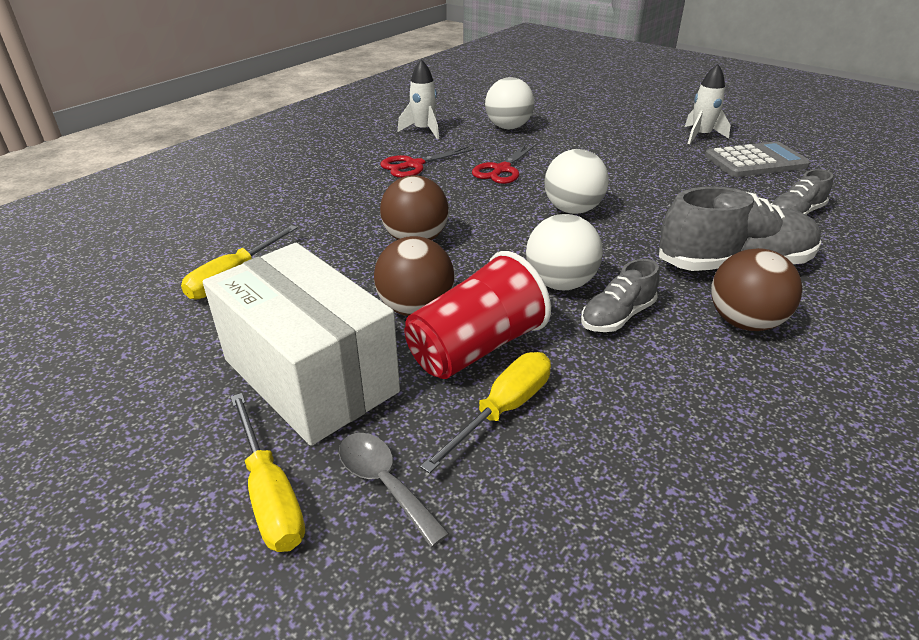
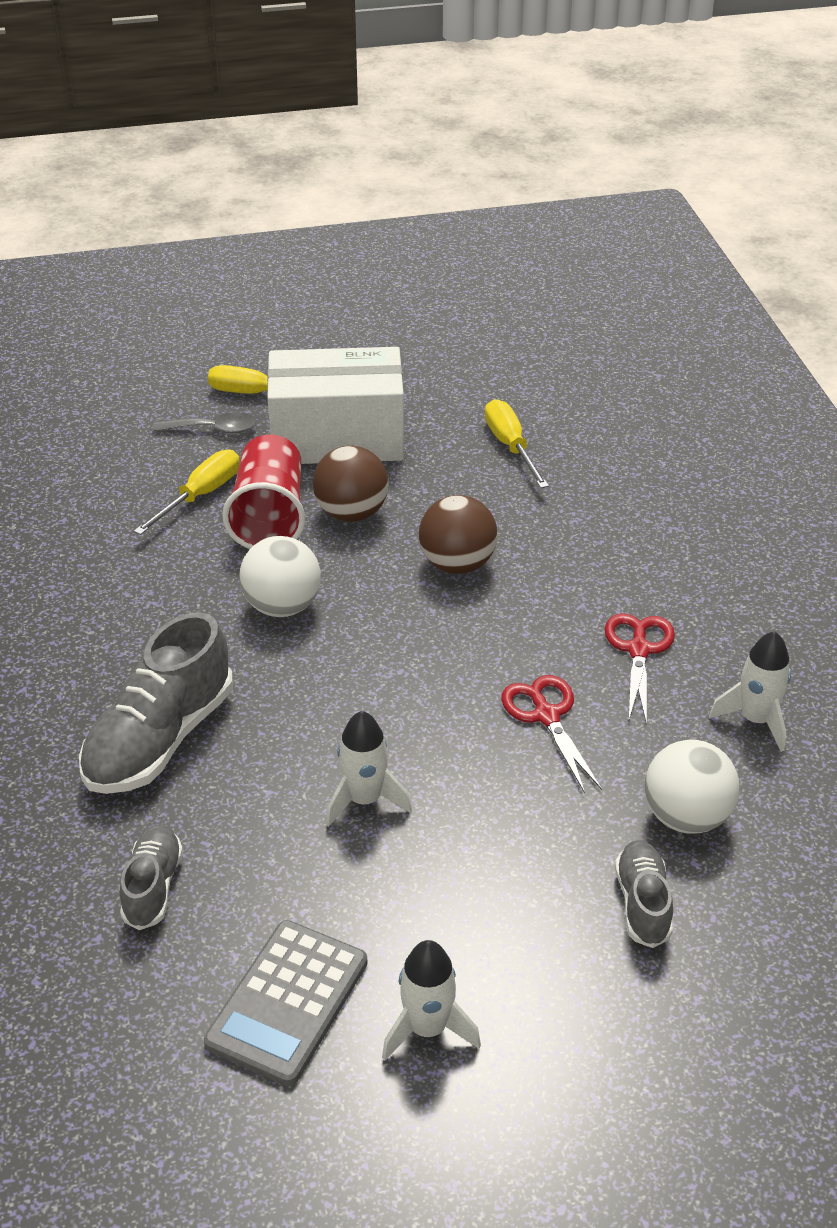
camera: 130 degrees right, 5 degrees up
(503, 410) = (201, 495): yellow screwdriver -> yellow screwdriver turned 135 degrees counterclockwise
(572, 210) = (386, 705): white ball -> none
(617, 316) = (204, 607): grey shoe -> grey shoe (642, 903)
(638, 189) = (364, 800): none -> white rocket
(744, 322) = (102, 670): brown ball -> none

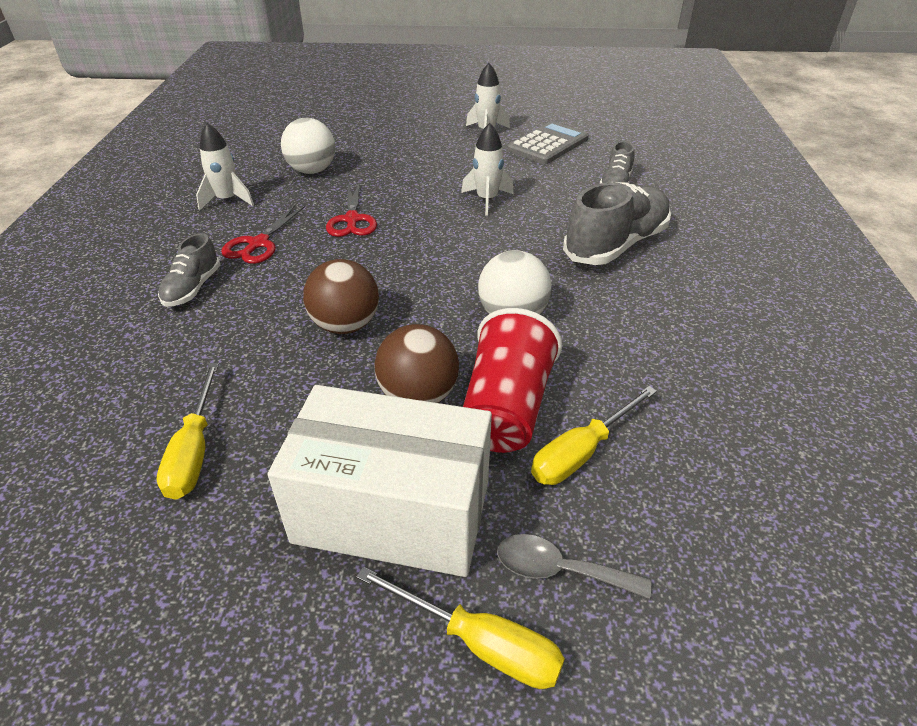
camera: 165 degrees left, 0 degrees up
(642, 903) = (363, 149): grey shoe -> grey shoe (193, 288)

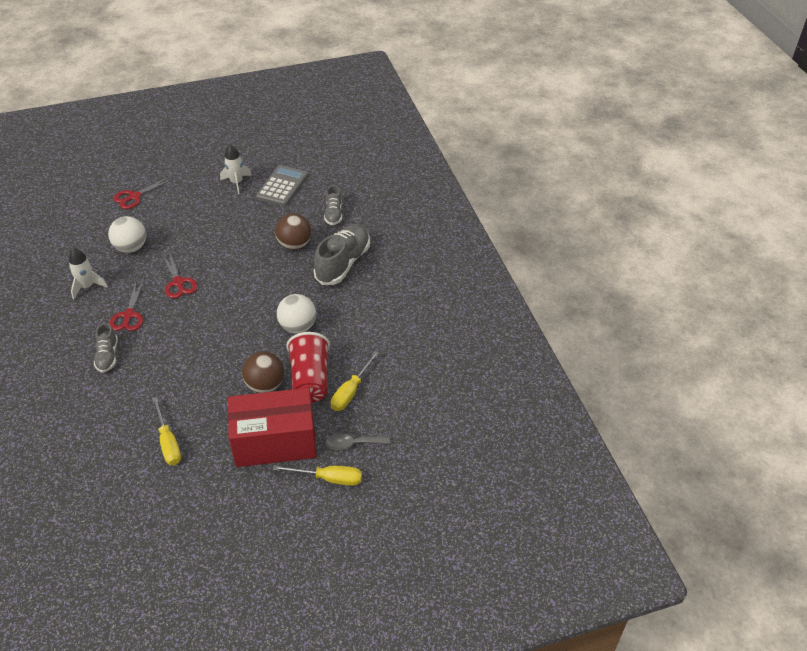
camera: 20 degrees left, 5 degrees up
(345, 325) = (210, 356): brown ball -> brown ball (294, 245)
(349, 124) = (135, 196): none -> red scissors
(392, 511) = (275, 441): white box -> red box
(487, 200) = (257, 246): white rocket -> none

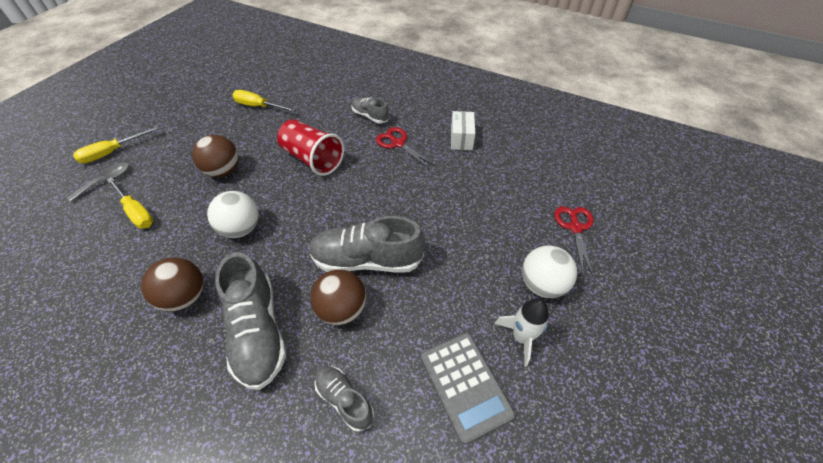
camera: 135 degrees right, 5 degrees up
(87, 286) = (461, 139): white rocket -> white box
(131, 248) = (486, 184): white ball -> white ball (542, 284)
(178, 282) = (400, 188): red scissors -> none
(254, 257) = (367, 260): none -> grey shoe
(275, 441) = (177, 147): red box -> none
(310, 380) = (185, 197): red cup -> red cup (312, 159)
(351, 391) = (136, 212): yellow screwdriver -> yellow screwdriver turned 150 degrees clockwise
(364, 306) = (185, 297): none -> brown ball

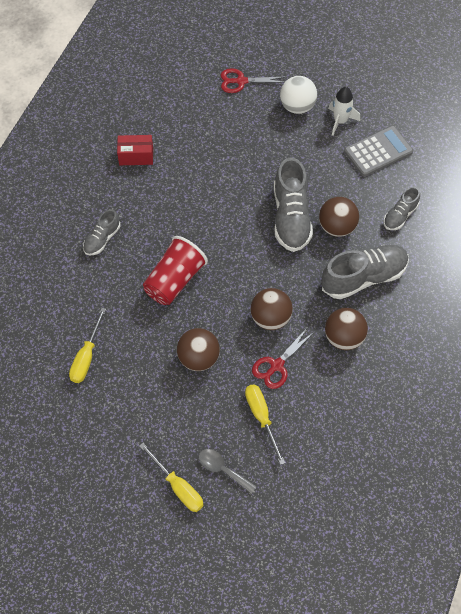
camera: 95 degrees left, 10 degrees up
(136, 212) = (261, 417): yellow screwdriver -> yellow screwdriver turned 60 degrees counterclockwise
(241, 229) = (270, 318): white ball -> brown ball
(398, 143) = (146, 209): red scissors -> red scissors (277, 365)
(461, 139) = (136, 156): white box -> red box

